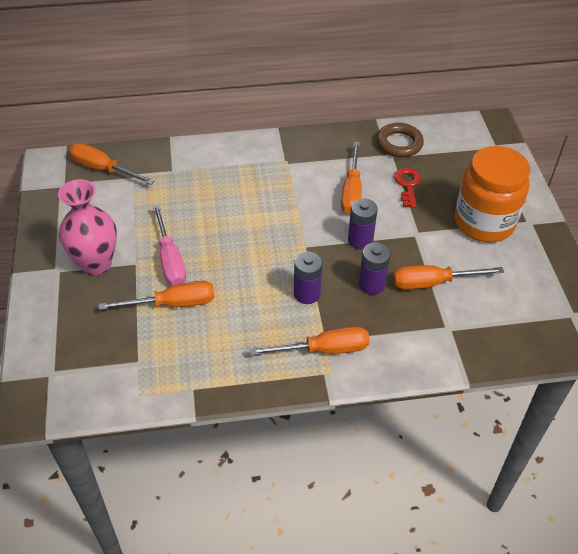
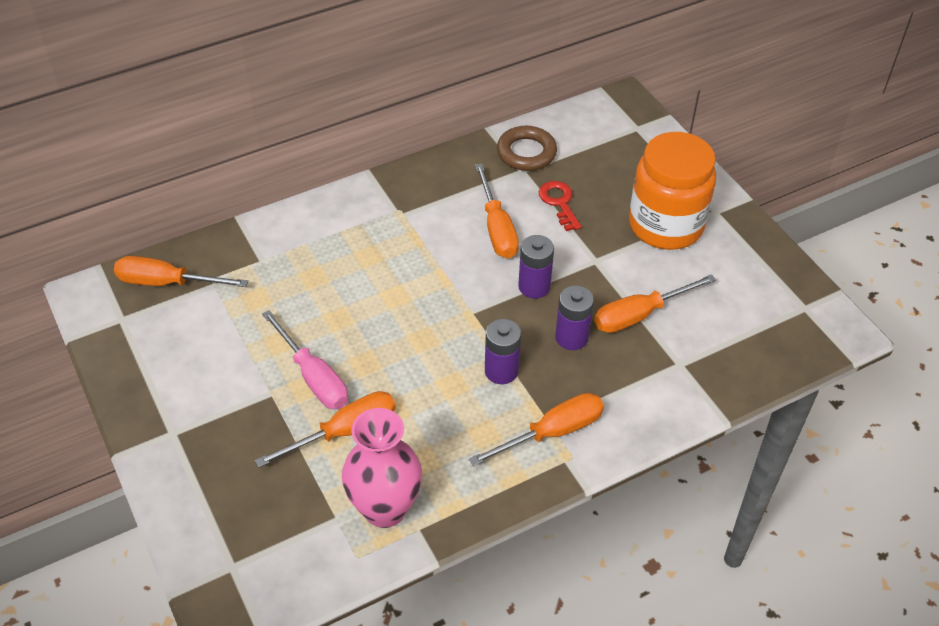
camera: 20 degrees left, 0 degrees up
(96, 263) = (220, 409): pink vase -> pink vase (385, 509)

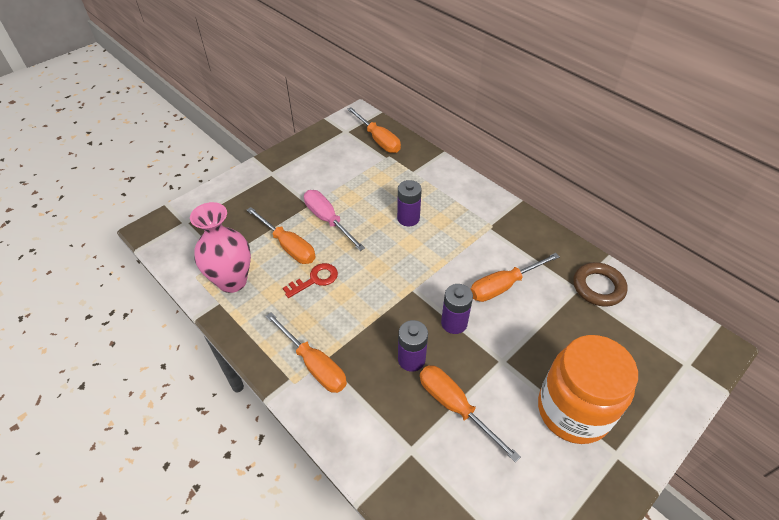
camera: 75 degrees right, 0 degrees up
(167, 283) = (378, 139): orange screwdriver -> orange screwdriver turned 150 degrees clockwise
(313, 377) = (328, 220): pink screwdriver -> pink screwdriver turned 105 degrees clockwise
(501, 371) = (363, 319): purple battery -> purple battery (408, 218)
(559, 202) = (554, 321): red key -> red key (315, 279)

